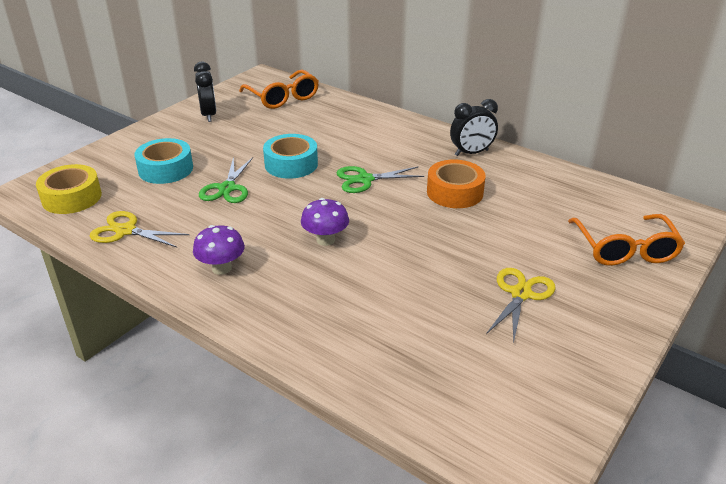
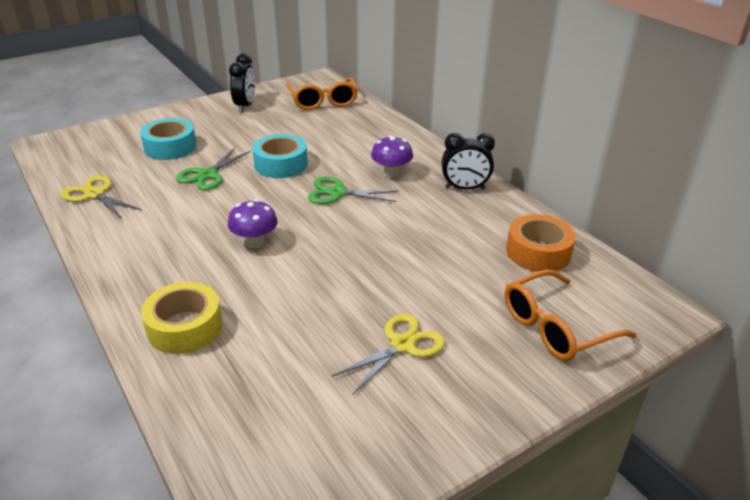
camera: 20 degrees right, 0 degrees up
(72, 197) = (77, 156): yellow tape -> yellow tape (185, 327)
(221, 268) = (144, 246): purple mushroom -> purple mushroom (391, 173)
(455, 192) = (416, 224): orange tape -> orange tape (538, 252)
(625, 249) = (555, 327): orange glasses -> orange glasses turned 45 degrees clockwise

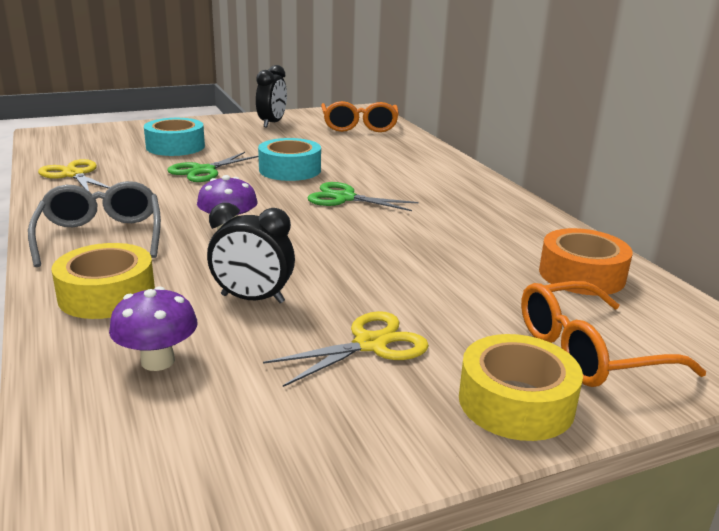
camera: 10 degrees right, 10 degrees down
(151, 264) = (101, 236): none -> grey glasses
(391, 173) = (415, 188): purple mushroom -> purple mushroom (158, 361)
(465, 188) = (501, 208): black clock -> black clock (252, 299)
(515, 380) = (516, 402): none -> yellow tape

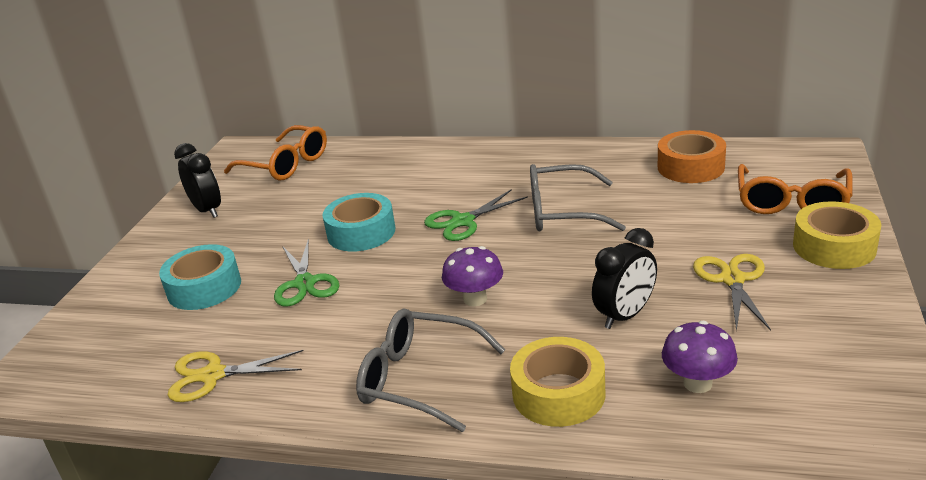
camera: 50 degrees left, 5 degrees up
(407, 232) = (562, 212): none -> grey glasses

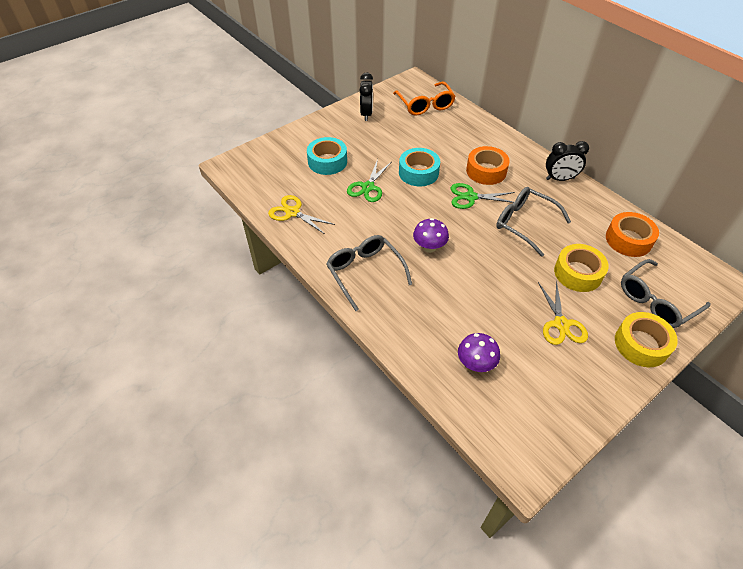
camera: 35 degrees right, 20 degrees up
(450, 188) = (486, 171): none -> orange tape
(558, 393) = (412, 322): yellow tape -> yellow tape (578, 273)
(625, 315) = (485, 305): black clock -> black clock (560, 179)
(732, 280) = (561, 324): yellow scissors -> yellow scissors turned 135 degrees clockwise
(791, 202) = (656, 301): orange glasses -> grey glasses

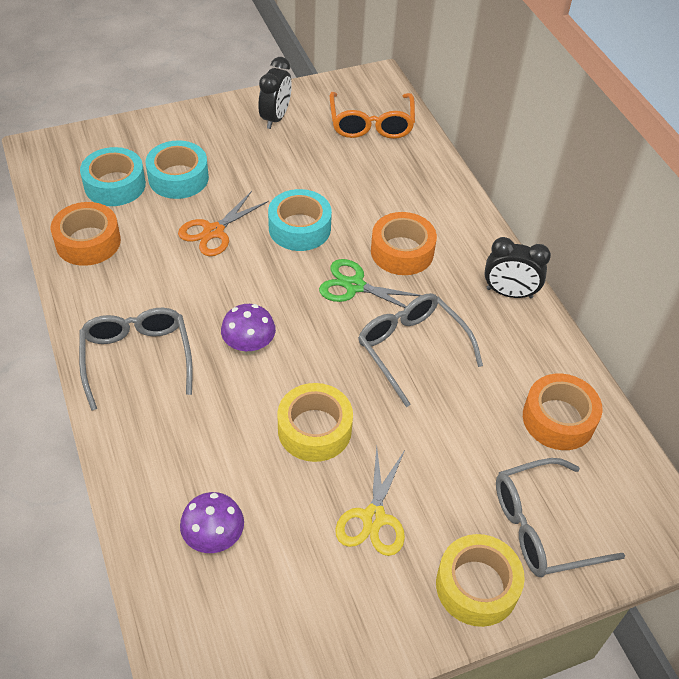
camera: 15 degrees right, 0 degrees up
(290, 175) = (115, 185): none -> turquoise tape
(292, 212) = (88, 242): yellow scissors -> orange tape
(368, 187) = (214, 231): green scissors -> orange scissors
(578, 273) = (446, 448): yellow tape -> yellow tape (314, 429)

